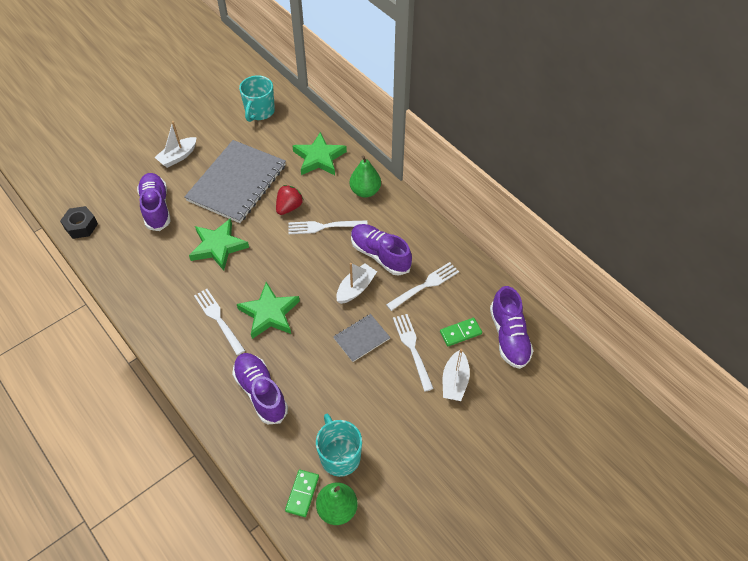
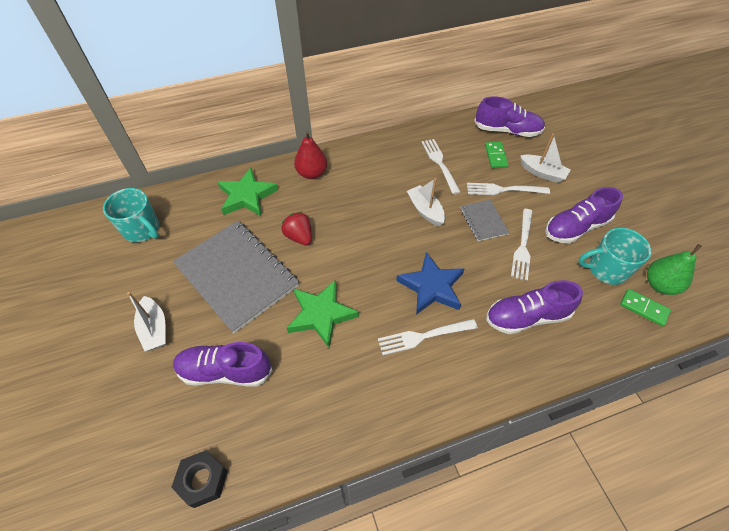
camera: 70 degrees left, 0 degrees up
(269, 313) = (431, 286): green star -> blue star
(323, 227) = (340, 215): white fork -> white fork (522, 246)
(365, 191) = (312, 173): green pear -> red pear
(380, 255) = (394, 183): purple shoe -> purple shoe (576, 227)

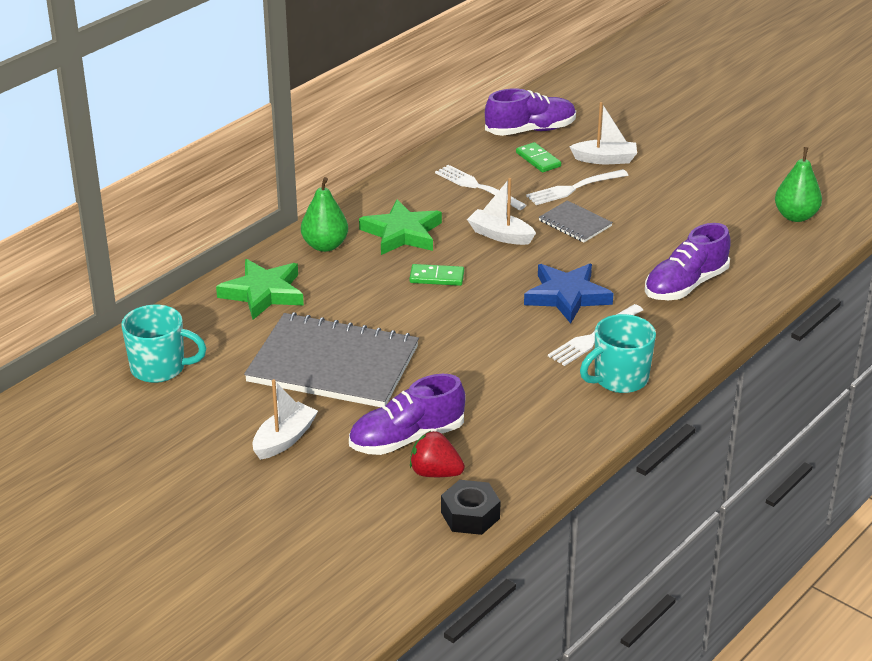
camera: 30 degrees left, 20 degrees down
(154, 329) = (284, 439): white boat -> white boat turned 90 degrees counterclockwise
(299, 237) = (372, 307): red strawberry -> red strawberry (435, 473)
(312, 173) = (325, 245): red pear -> green pear
(321, 314) = (467, 360): green star -> green star (402, 233)
(522, 246) = (636, 231): white fork -> none
(576, 227) = (679, 197): purple shoe -> none
(606, 269) = (735, 221): turquoise mug -> turquoise mug (619, 379)
(643, 308) = (793, 239): green domino -> green domino (437, 277)

